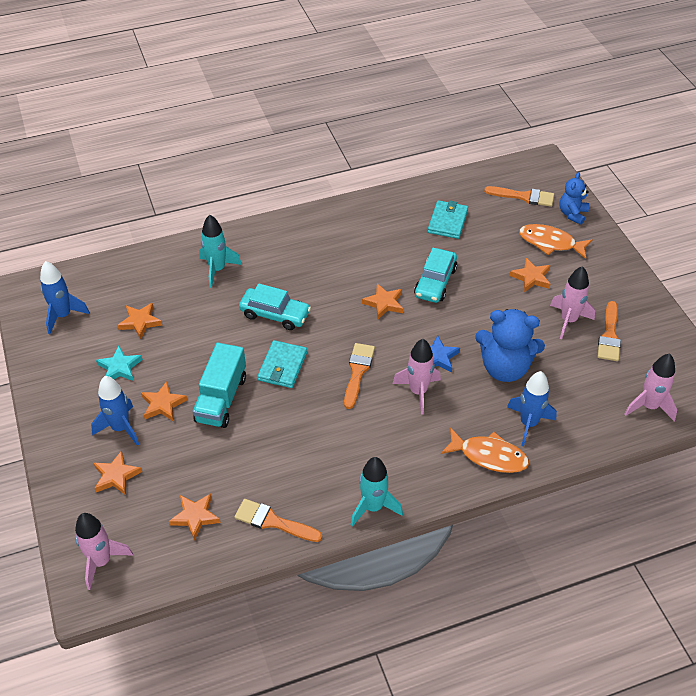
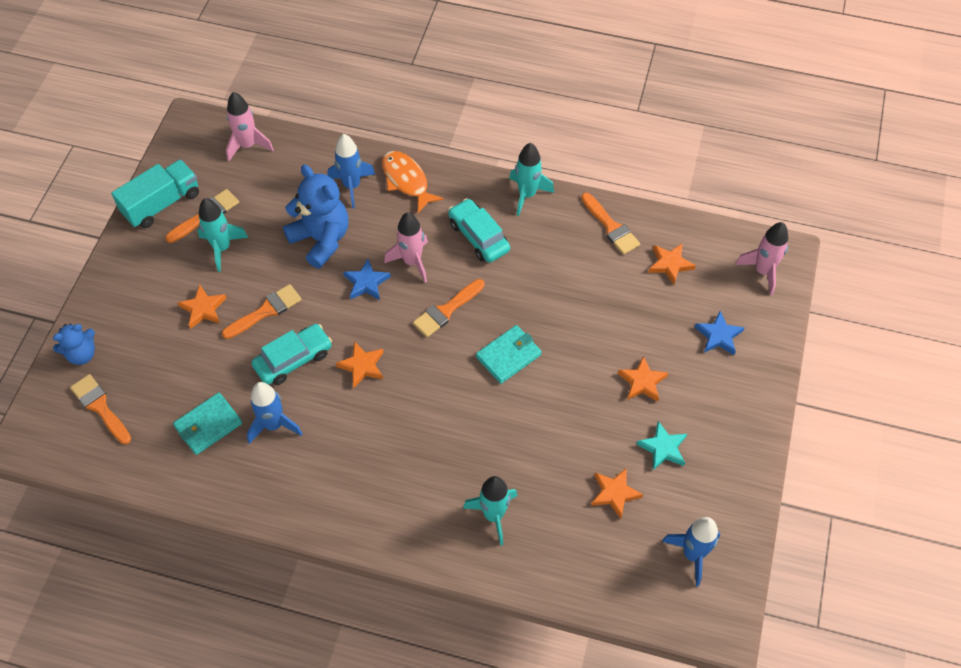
camera: 145 degrees left, 10 degrees up
(116, 476) = (718, 336): orange star -> blue star
(120, 428) = (693, 380): blue rocket -> blue rocket (274, 425)
(221, 399) = (586, 356): turquoise truck -> turquoise truck (162, 204)
(275, 314) = (474, 418): turquoise car -> turquoise car (479, 236)
(488, 299) = (266, 311): none -> orange brush
(550, 243) = (142, 335): orange fish -> none
(568, 320) = (222, 248): pink rocket -> turquoise rocket

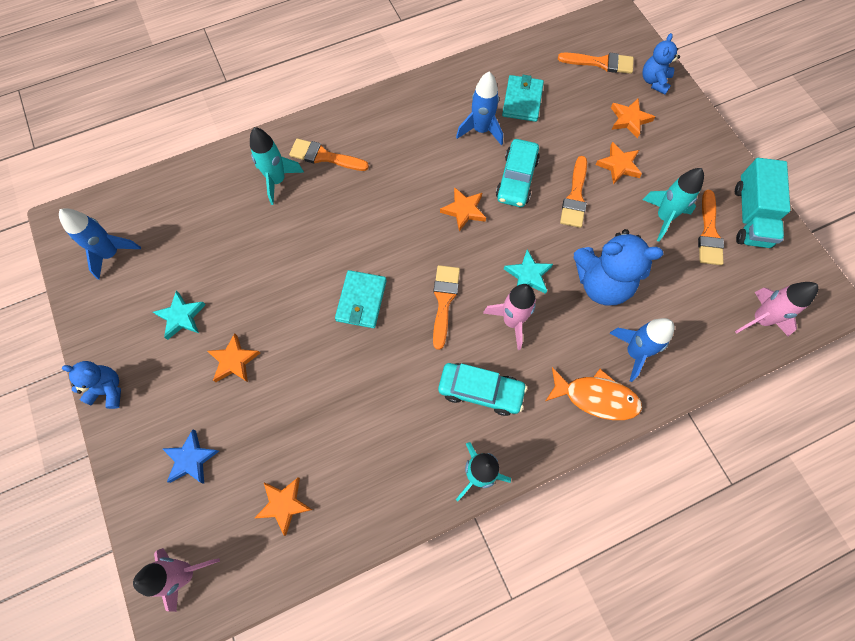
camera: 140 degrees right, 10 degrees up
(366, 283) = (528, 275): blue star -> turquoise star
(611, 227) = (370, 503): orange brush -> orange brush (324, 156)
(614, 493) = (198, 255): orange star -> orange star (629, 119)
(756, 430) = (108, 390): none -> blue teddy bear

